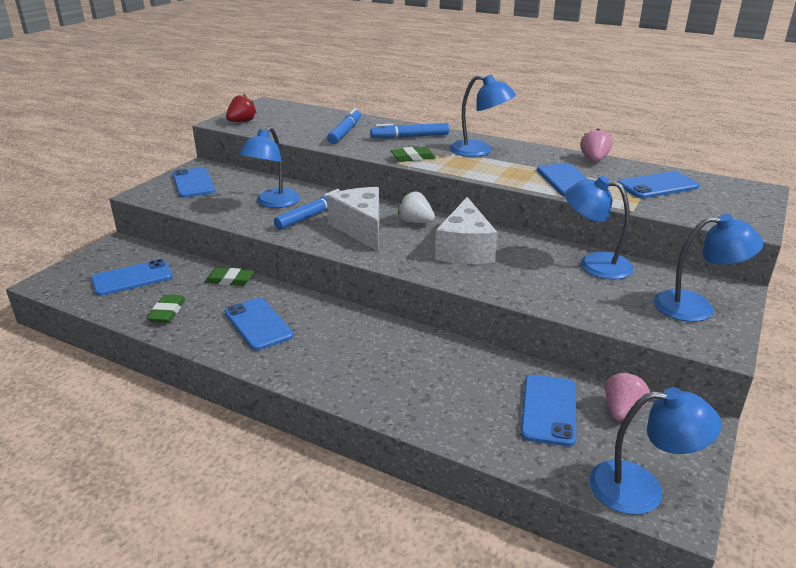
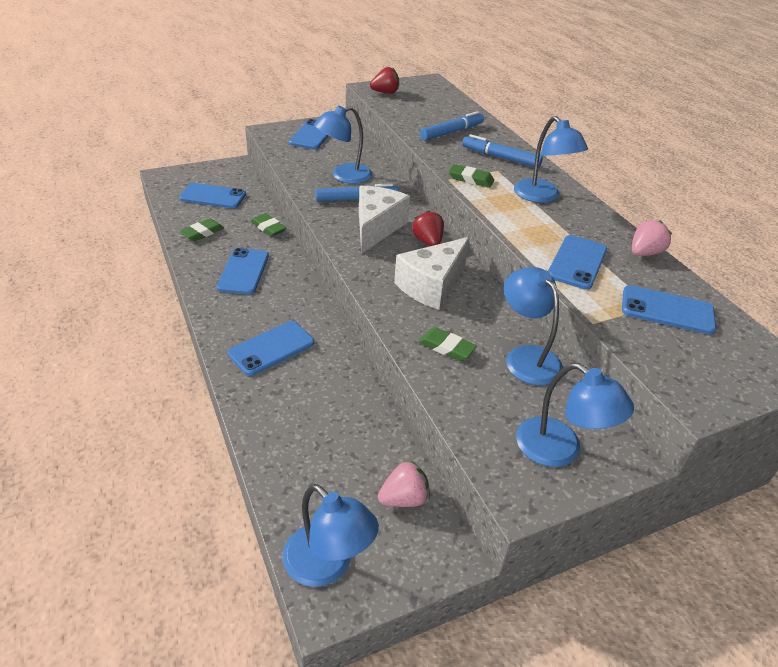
camera: 35 degrees right, 10 degrees up
(415, 222) = (428, 241): white strawberry -> red strawberry
(538, 283) = (446, 347): none -> green eraser
(549, 410) = (348, 458): blue phone -> blue phone (271, 348)

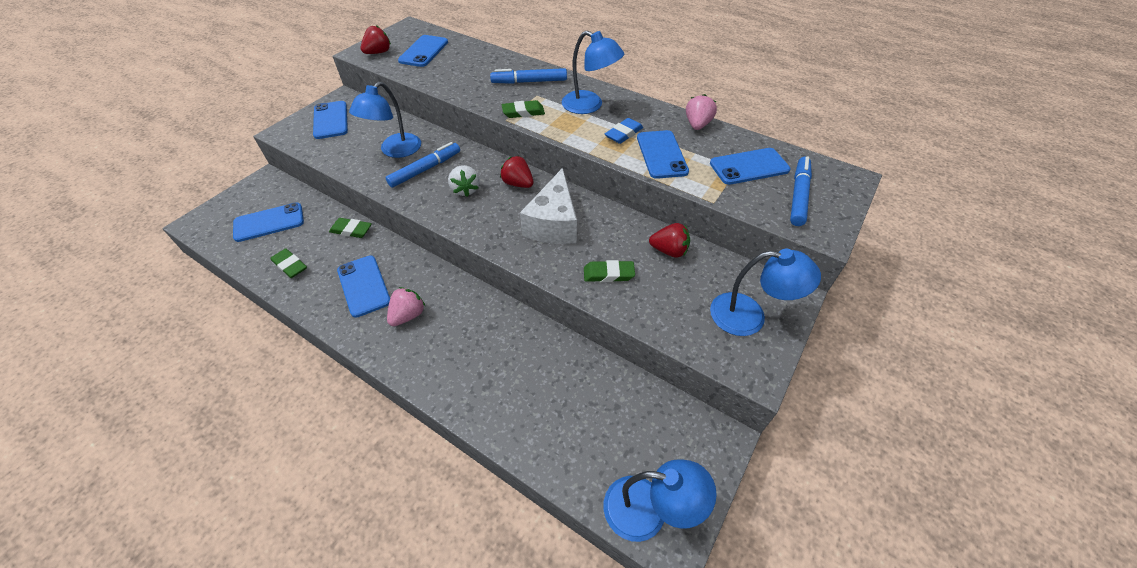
camera: 30 degrees left, 10 degrees up
(202, 233) = (290, 265): green eraser -> green eraser turned 60 degrees counterclockwise
(271, 348) = (450, 347): blue phone -> blue phone (424, 51)
(376, 227) = (465, 190): white cheese -> white strawberry
(404, 498) = (656, 416): pink strawberry -> pink strawberry (408, 315)
(452, 132) = (470, 72): blue marker -> blue marker (798, 195)
(526, 357) = (669, 251): blue lamp -> red strawberry
(554, 231) = (623, 134): none -> blue eraser

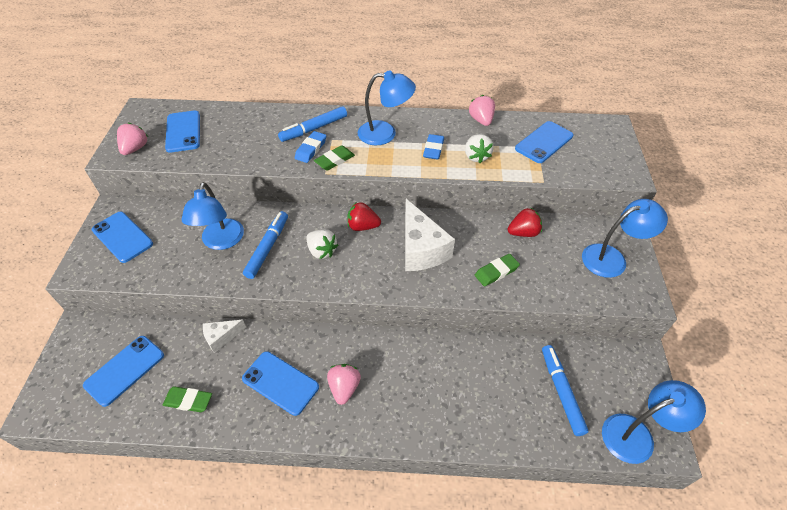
camera: 30 degrees left, 0 degrees up
(351, 230) = (221, 337): green eraser -> white cheese
(378, 52) = (135, 148): red strawberry -> pink strawberry
(511, 97) = (311, 149): none -> blue eraser
(661, 154) = (476, 156): blue phone -> white strawberry
(798, 195) = (592, 152): blue marker -> blue marker (561, 391)

